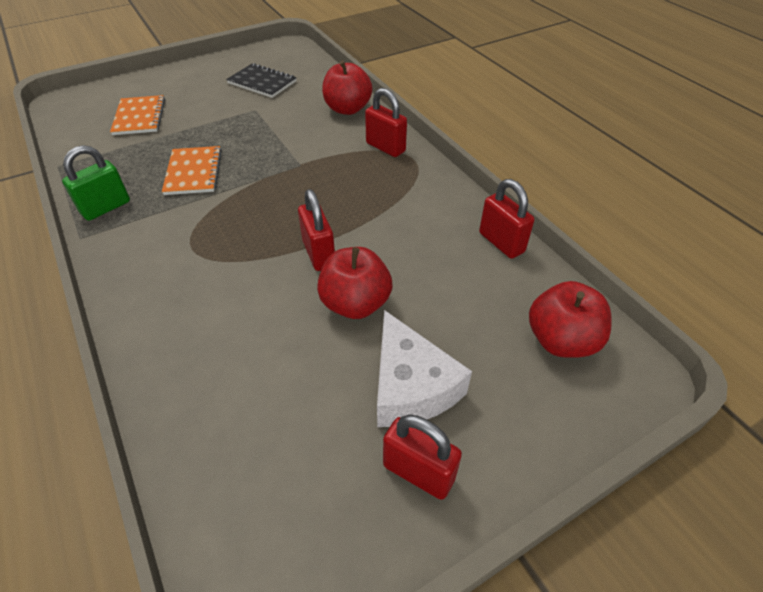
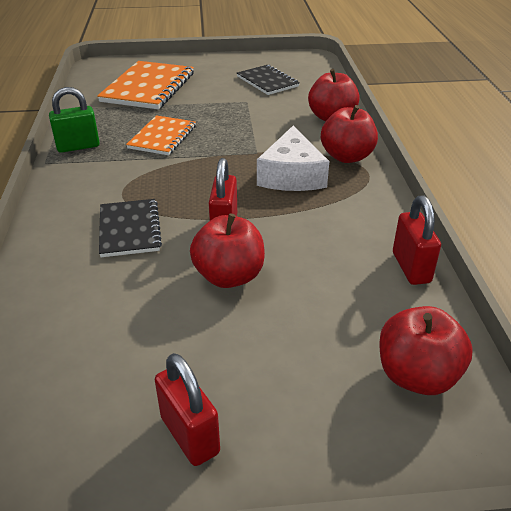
camera: 25 degrees right, 10 degrees down
(139, 117) = (148, 87): orange notebook -> orange notebook, size x1.62
(227, 286) = (129, 229): none -> black notebook
(385, 147) = (347, 157): red padlock -> red apple
(411, 386) = (233, 361): white cheese -> white cheese (291, 175)

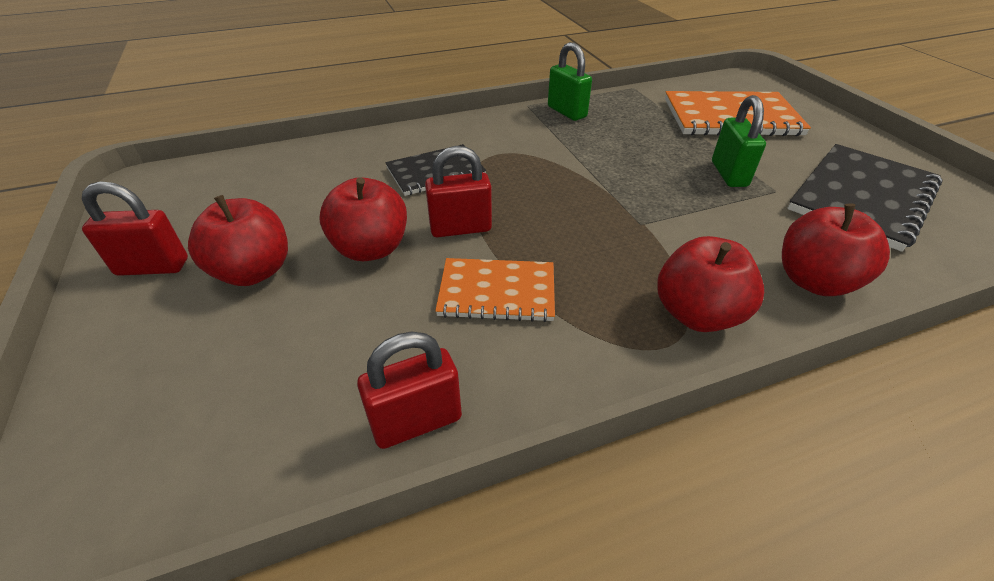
camera: 75 degrees right, 5 degrees up
(162, 137) = (623, 151): orange notebook -> orange notebook (497, 291)
(190, 435) = (152, 267): red padlock -> red padlock turned 45 degrees clockwise
(219, 109) = (729, 174): none -> green padlock
(267, 81) = (861, 197): black notebook -> black notebook, size x1.62
(291, 175) = (603, 263): white cheese -> none
(416, 375) = (190, 440): red apple -> red apple (254, 271)

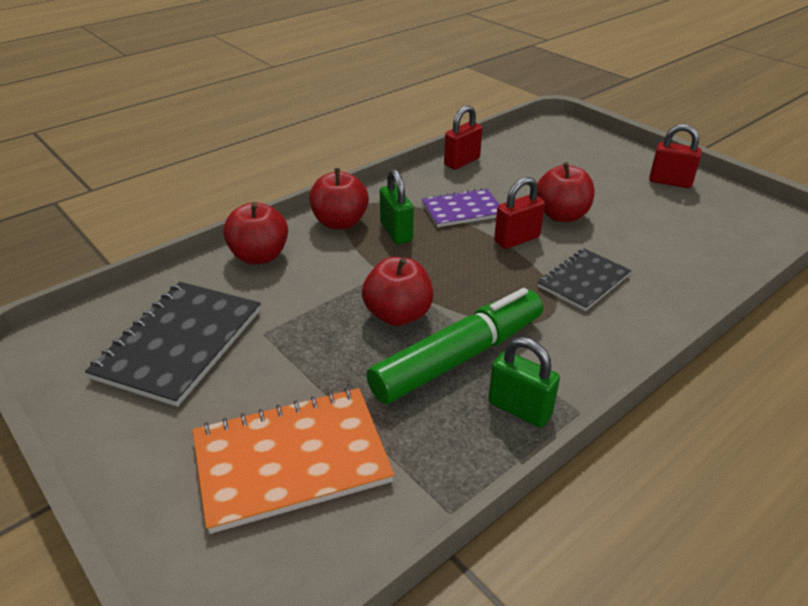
camera: 160 degrees right, 5 degrees down
(152, 267) = (670, 182): red padlock -> red padlock turned 45 degrees clockwise
(254, 271) = (611, 191): red apple -> red apple (398, 315)
(497, 291) = (462, 210): orange notebook -> purple notebook
(595, 142) = (458, 357): none -> green marker
(729, 174) = (307, 344): green padlock -> green padlock (396, 232)

